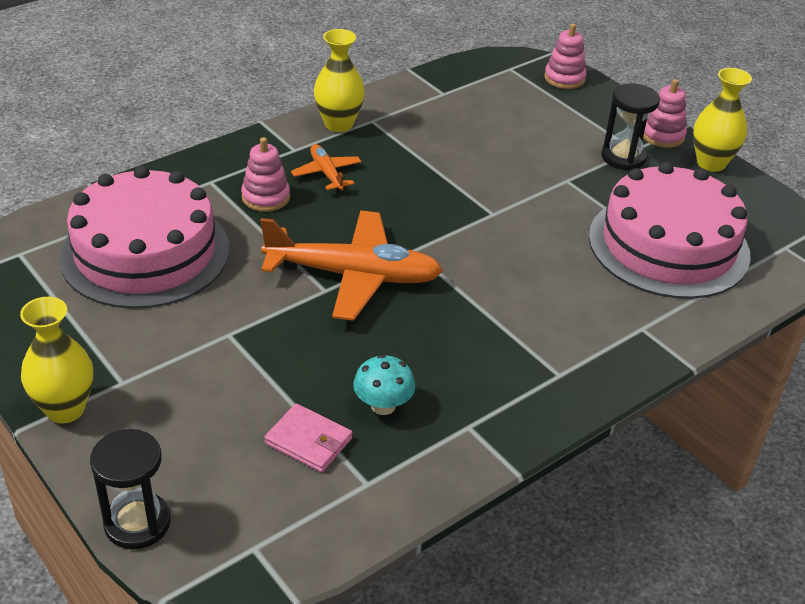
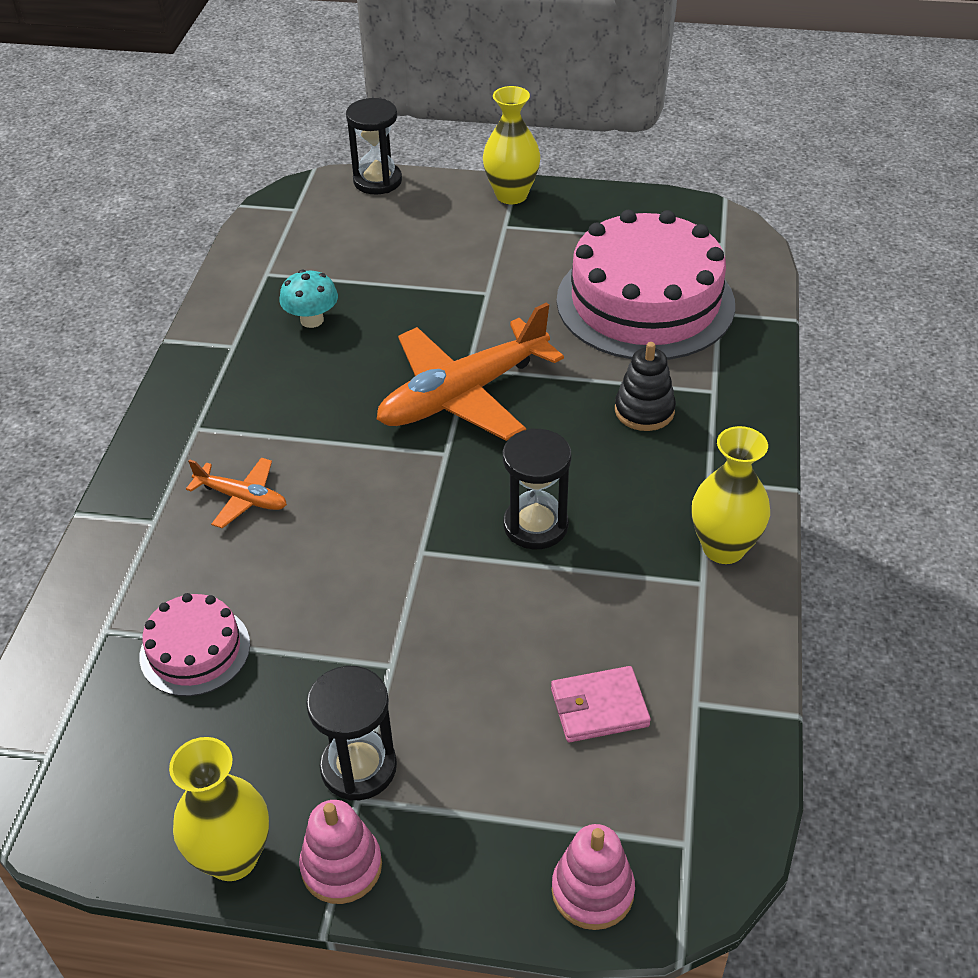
camera: 140 degrees right, 5 degrees up
(266, 197) = (644, 410): pink stacking toy -> black stacking toy
(308, 441) = (335, 271): pink wallet -> pink wallet (599, 707)
(326, 173) = (636, 476): orange plane -> orange plane (242, 498)
(415, 187) = (535, 525): none -> black hourglass
(668, 245) = (195, 650): pink cake -> pink cake, size x0.48

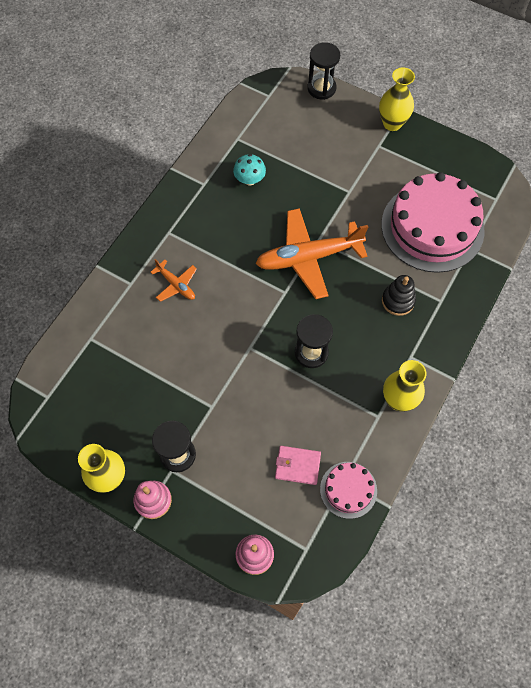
camera: 20 degrees right, 20 degrees up
(195, 650) = (127, 365): pink cake -> pink cake (348, 490)

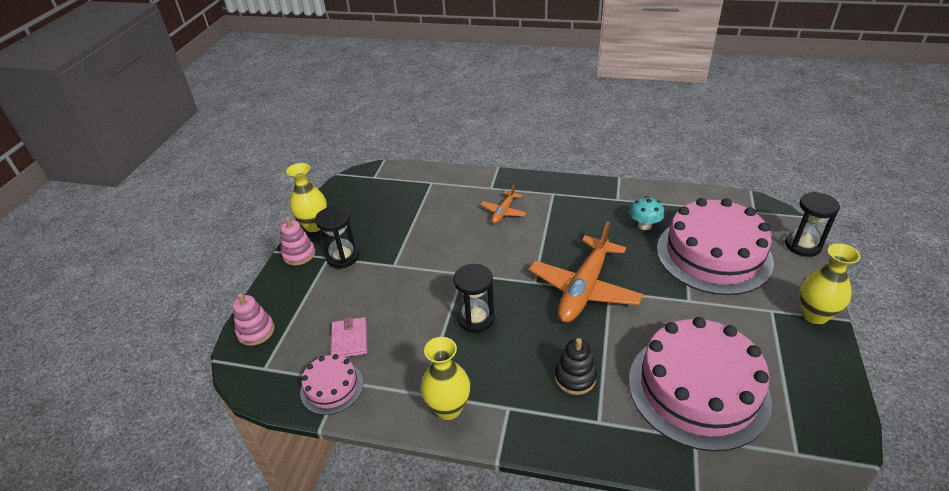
camera: 75 degrees right, 25 degrees down
(307, 150) = (713, 254): none -> pink cake
(308, 257) = (584, 289): orange plane -> orange plane turned 120 degrees counterclockwise

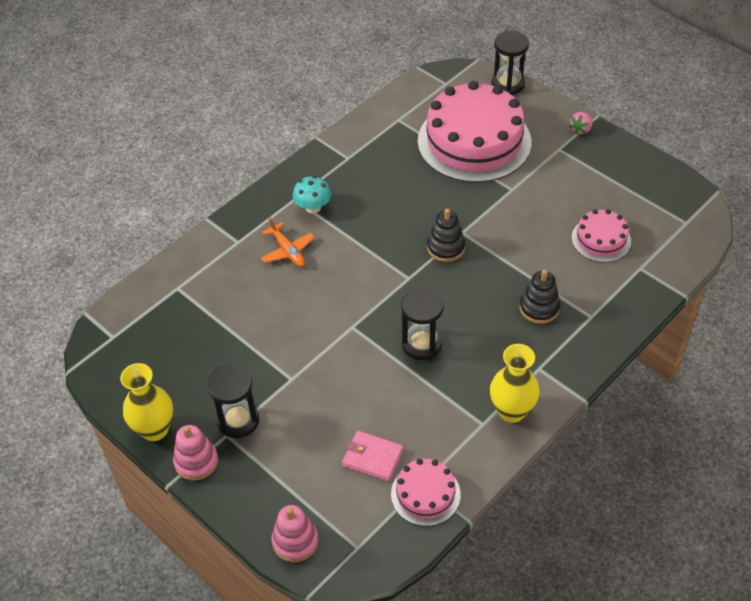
camera: 60 degrees left, 10 degrees up
(584, 289) = (446, 247): orange plane -> black stacking toy
(644, 225) = (400, 161): turquoise mushroom -> turquoise mushroom (313, 208)
(698, 389) = (601, 239): pink cake -> pink cake, size x0.48
(814, 315) = (581, 129): yellow vase -> pink strawberry

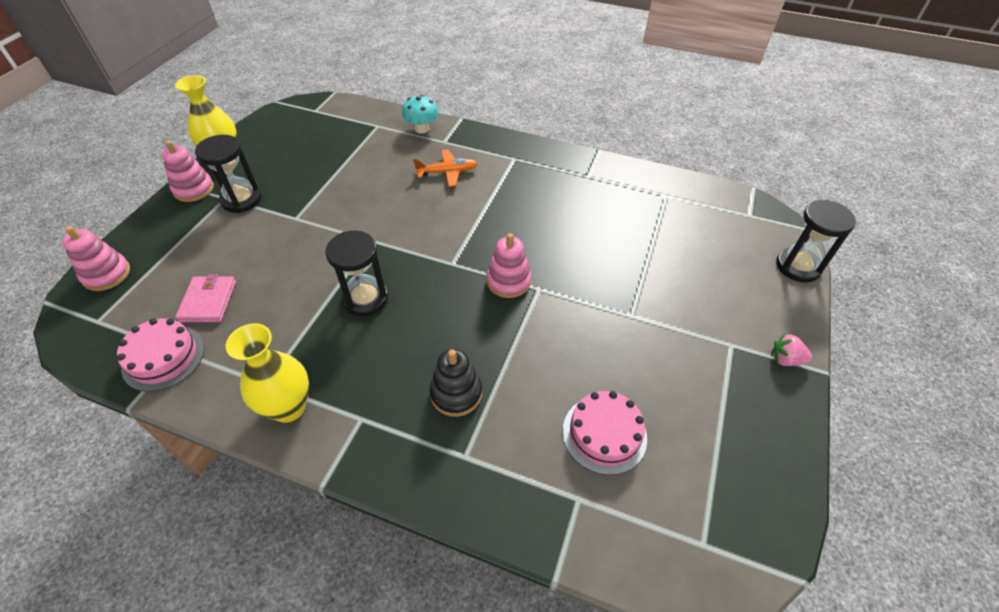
camera: 65 degrees right, 0 degrees up
(288, 251) = (447, 172): orange plane -> orange plane turned 135 degrees counterclockwise
(313, 208) = (509, 172): turquoise mushroom -> turquoise mushroom (422, 129)
(446, 247) = (508, 281): black stacking toy -> pink stacking toy
(474, 141) = (682, 262): pink cake -> none

